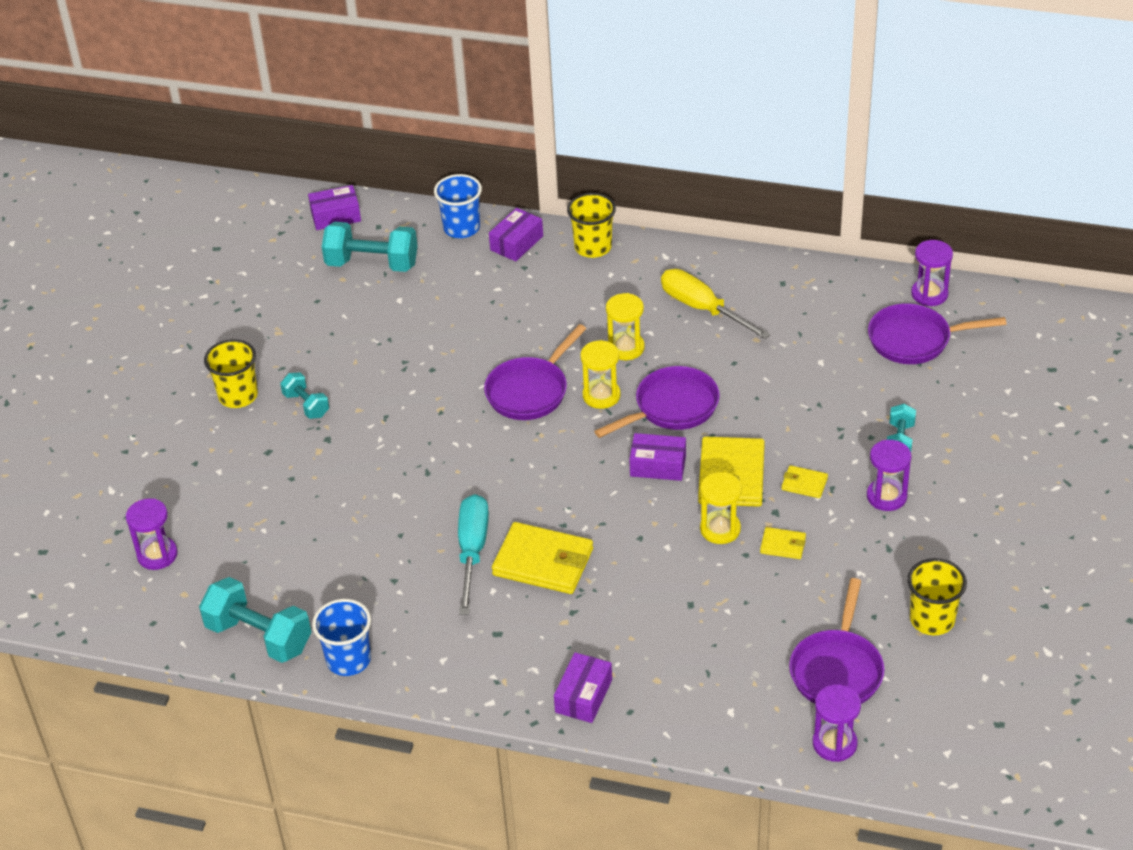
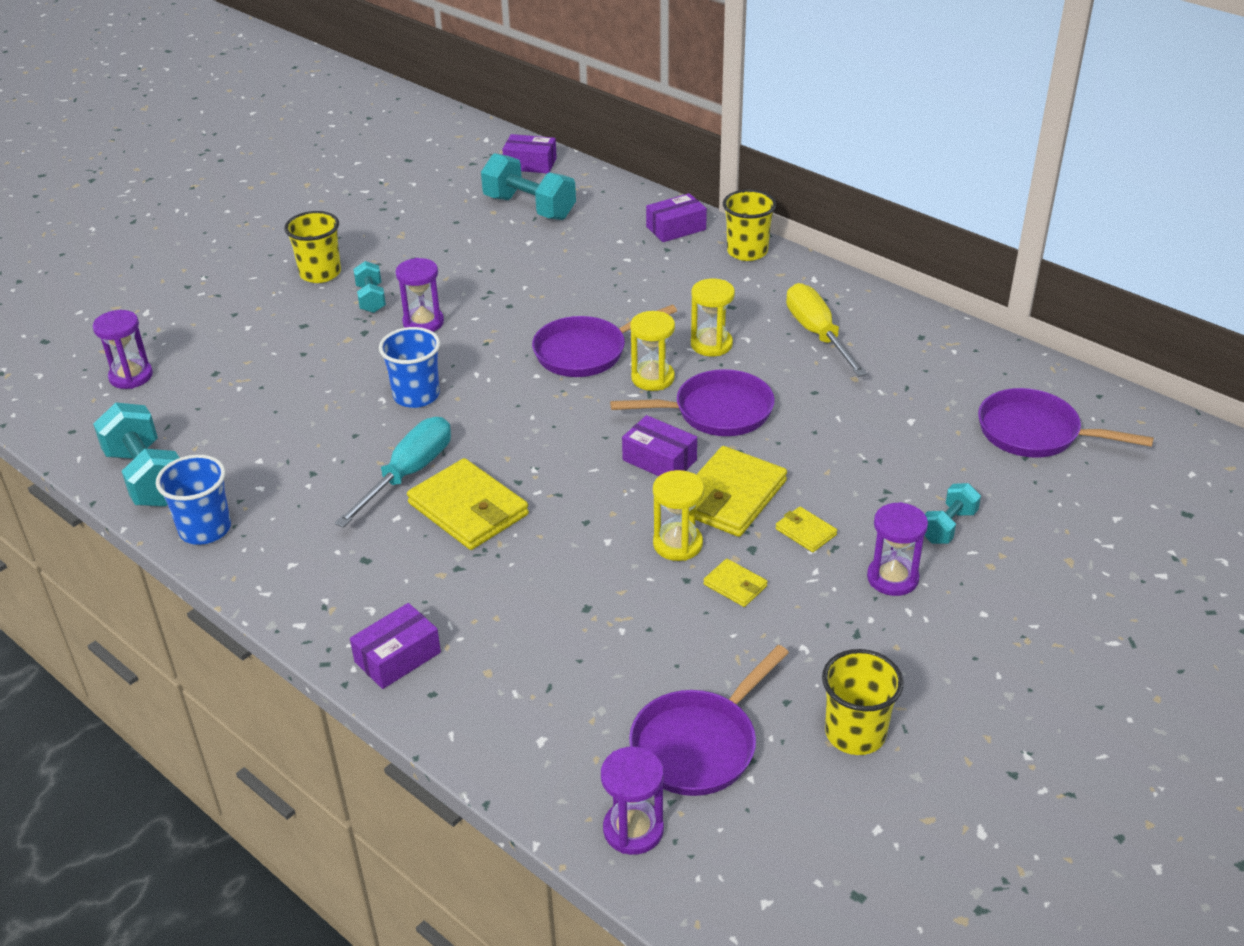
camera: 25 degrees right, 5 degrees down
(461, 228) = (634, 203): blue cup -> blue cup (416, 396)
(929, 294) = (1082, 395): purple hourglass -> purple hourglass (423, 323)

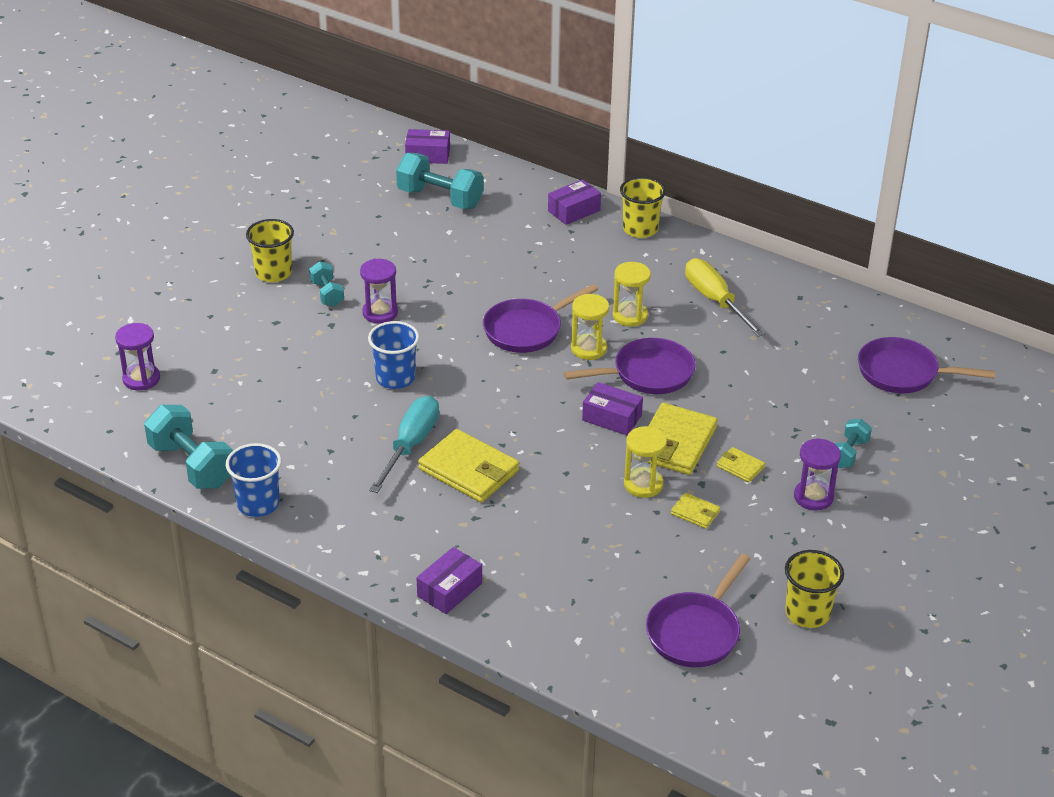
camera: 10 degrees left, 0 degrees up
(633, 829) = (662, 694): purple hourglass -> none

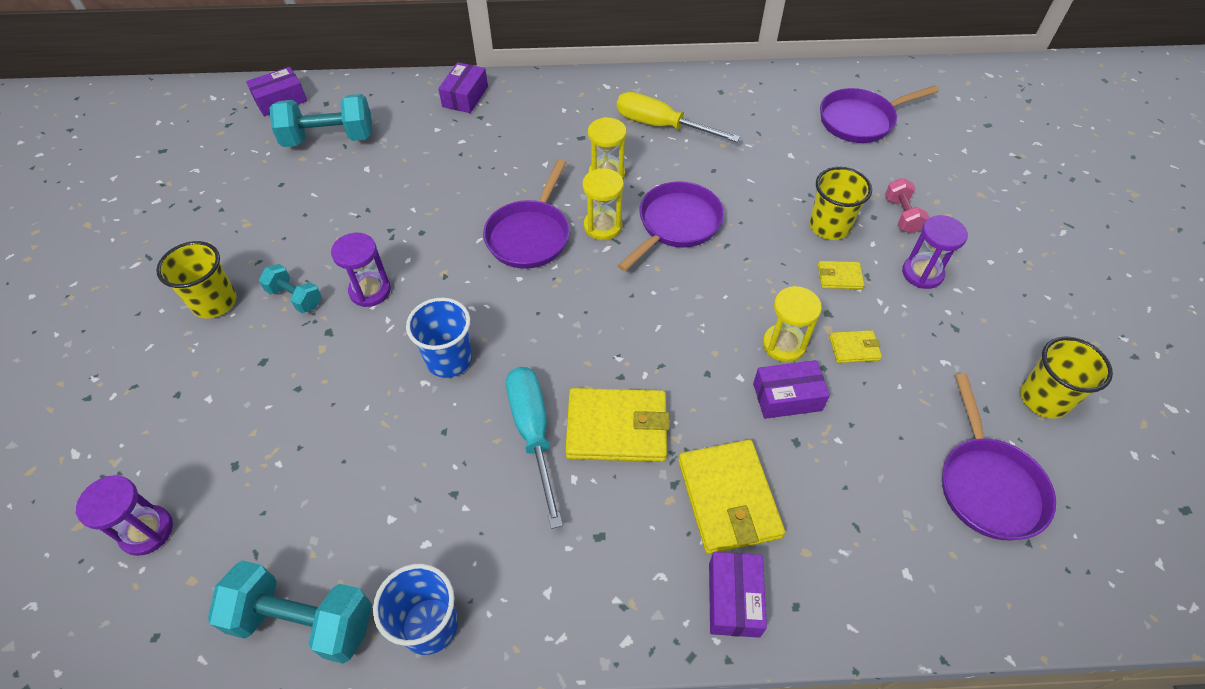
camera: 35 degrees left, 15 degrees up
(612, 418) = (690, 288): purple box -> purple box (787, 397)
(640, 229) = (538, 88): yellow cup -> yellow cup (829, 226)
(675, 443) = (766, 283): yellow wallet -> yellow wallet (728, 498)
(848, 453) = (901, 215): turquoise dumbbell -> pink dumbbell

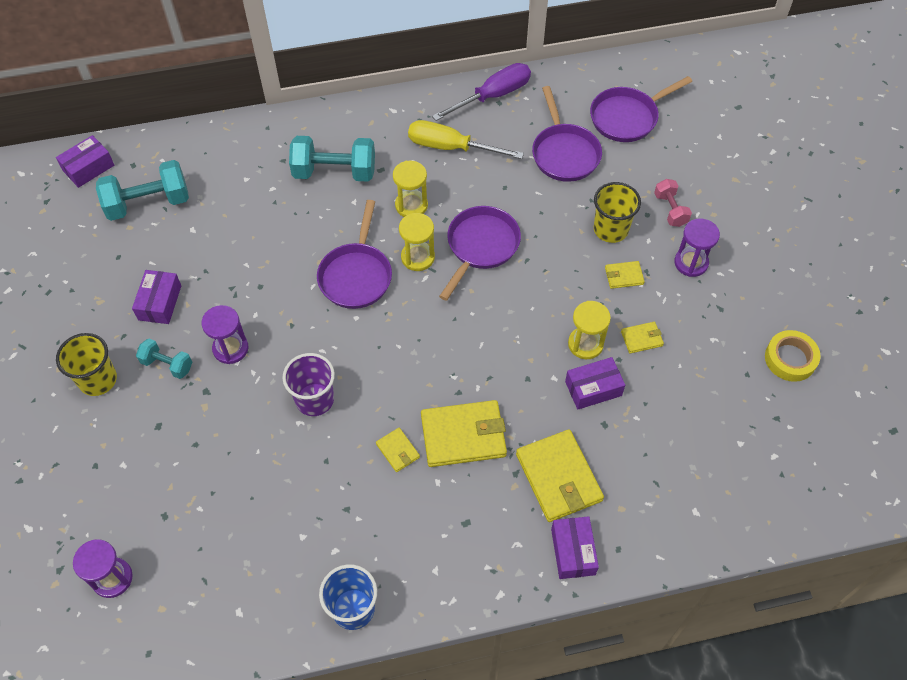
camera: 10 degrees left, 5 degrees up
(304, 621) = (258, 622): turquoise dumbbell -> turquoise dumbbell (334, 172)
(449, 359) = (314, 399): blue cup -> purple cup
(465, 96) = (263, 140): purple box -> purple box (160, 303)
(533, 433) = (398, 451): turquoise screwdriver -> yellow wallet
(715, 85) = (493, 96): none -> purple screwdriver
(988, 485) = (750, 435): purple pan -> purple pan (564, 153)
(1043, 399) = (790, 359): yellow cup -> yellow tape

